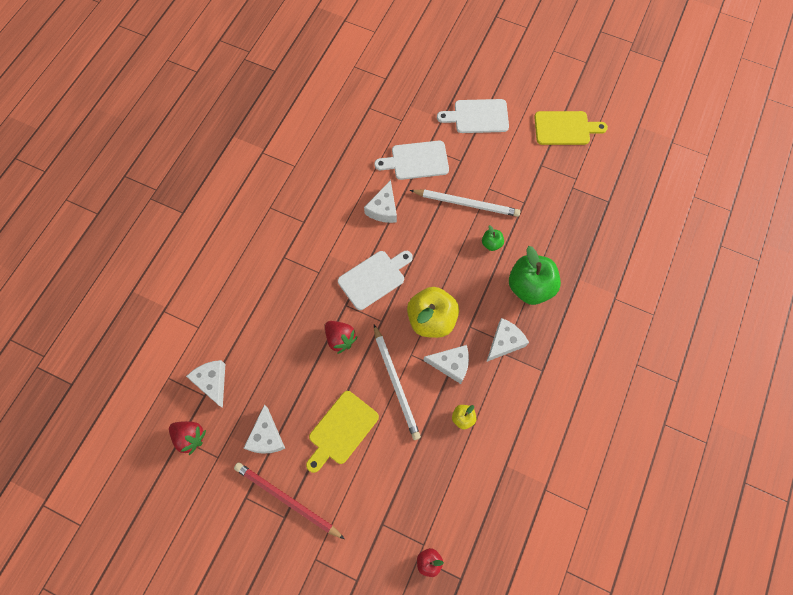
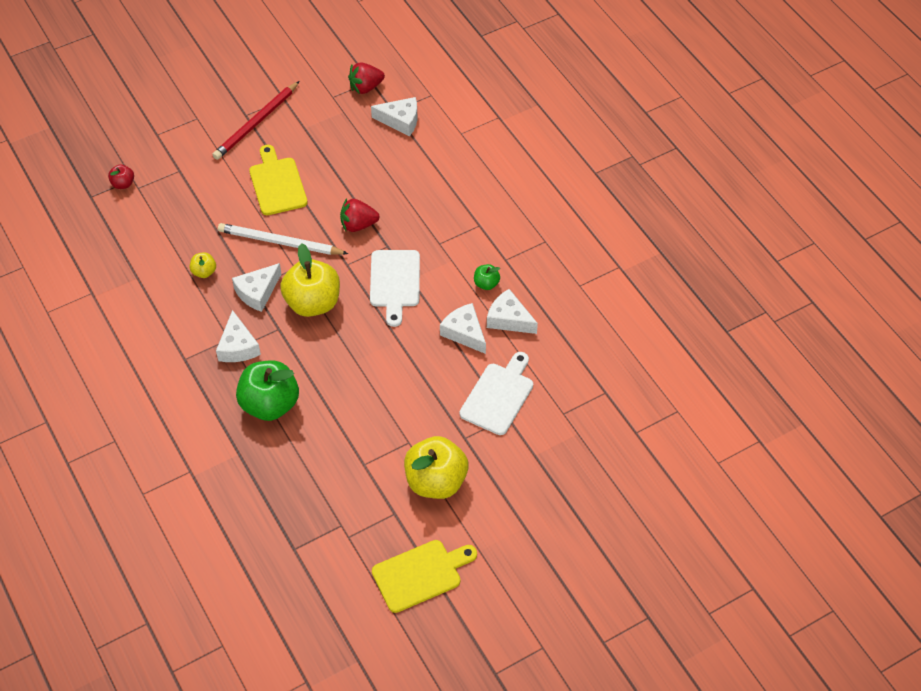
camera: 125 degrees right, 15 degrees down
(266, 436) = (319, 134): white cheese -> white cheese (509, 319)
(287, 500) = (256, 123): red pencil -> red pencil turned 150 degrees clockwise
(466, 203) = (408, 409): white pencil -> none
(477, 116) = (509, 492): white cutting board -> none
(491, 243) = (344, 402): green apple -> green apple (486, 284)
(502, 157) = (436, 481): none -> yellow apple
(565, 128) = (420, 574): yellow cutting board -> yellow cutting board turned 150 degrees counterclockwise

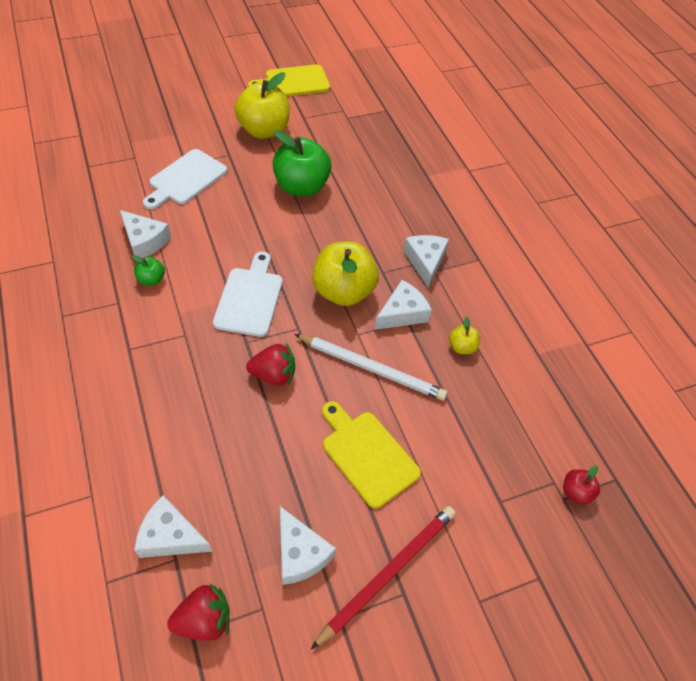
camera: 175 degrees left, 0 degrees up
(270, 404) = (397, 207): green apple -> green apple (301, 187)
(277, 183) = (367, 454): yellow cutting board -> yellow cutting board turned 150 degrees clockwise
(464, 333) = (195, 236): white cheese -> white cheese (300, 553)

